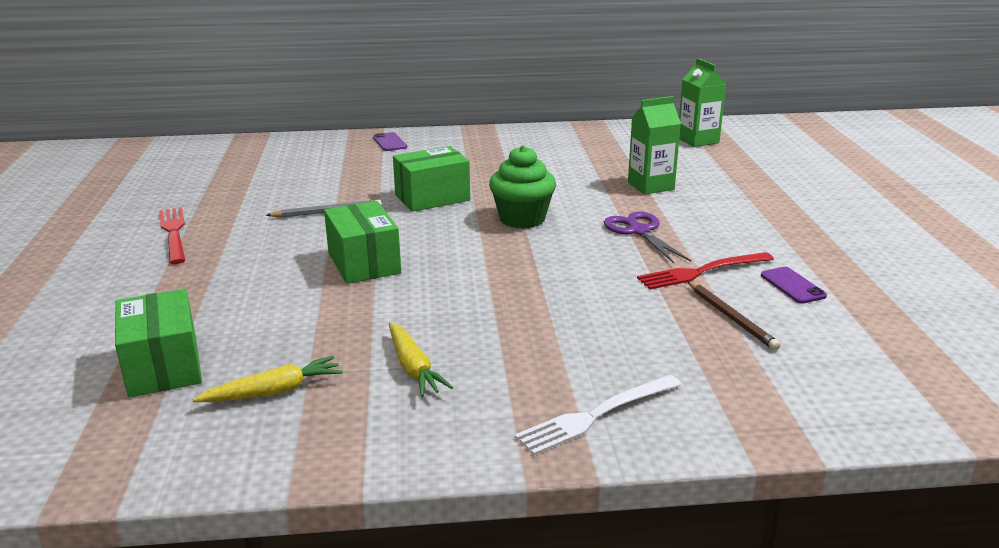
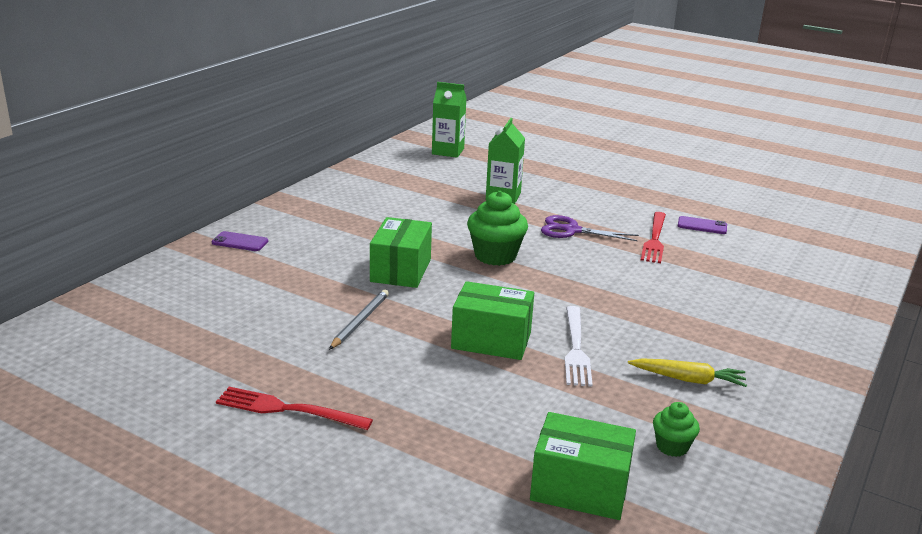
camera: 55 degrees left, 0 degrees up
(274, 391) = (672, 446): yellow carrot -> green cupcake
(596, 415) = (802, 343): white fork -> white fork (576, 349)
(731, 317) = (723, 258): brown pencil -> none

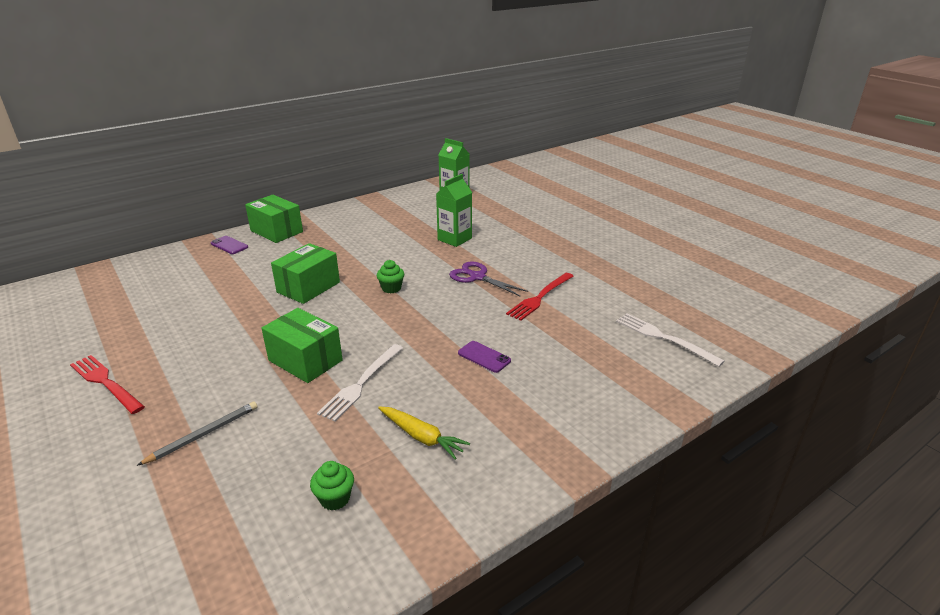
camera: 25 degrees right, 5 degrees up
(360, 321) = (233, 323): grey pencil -> grey pencil (203, 434)
(495, 256) = (391, 288): green cupcake -> green cupcake, size x0.55
(580, 488) = (218, 514): green box -> green box (276, 231)
(702, 226) = (597, 292): purple phone -> purple phone (484, 357)
(800, 255) = (663, 338): none -> white fork

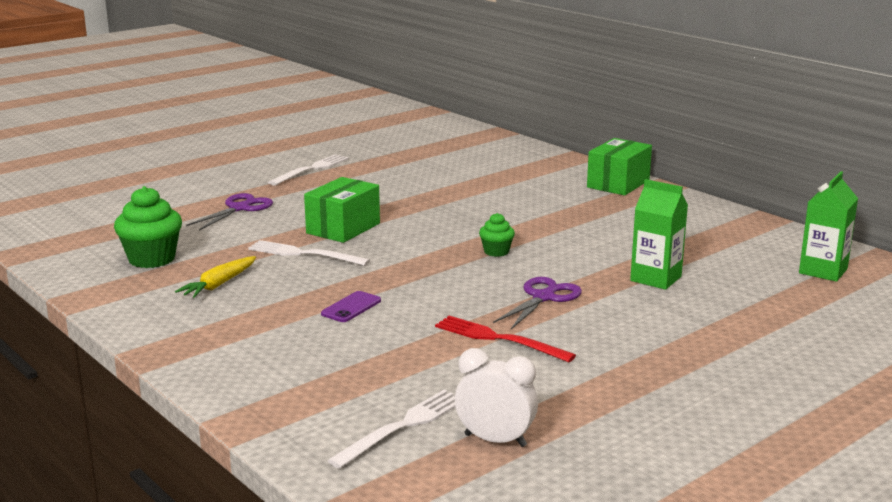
camera: 85 degrees right, 10 degrees down
(105, 382) = (311, 169): red fork -> white fork
(203, 434) = (240, 208): grey pencil -> purple scissors
(229, 245) = (569, 169): purple phone -> none
(308, 287) = (486, 214): green box -> none
(335, 498) = (152, 259): green cupcake -> green cupcake, size x1.82
(670, 307) = (495, 440): none -> white clock

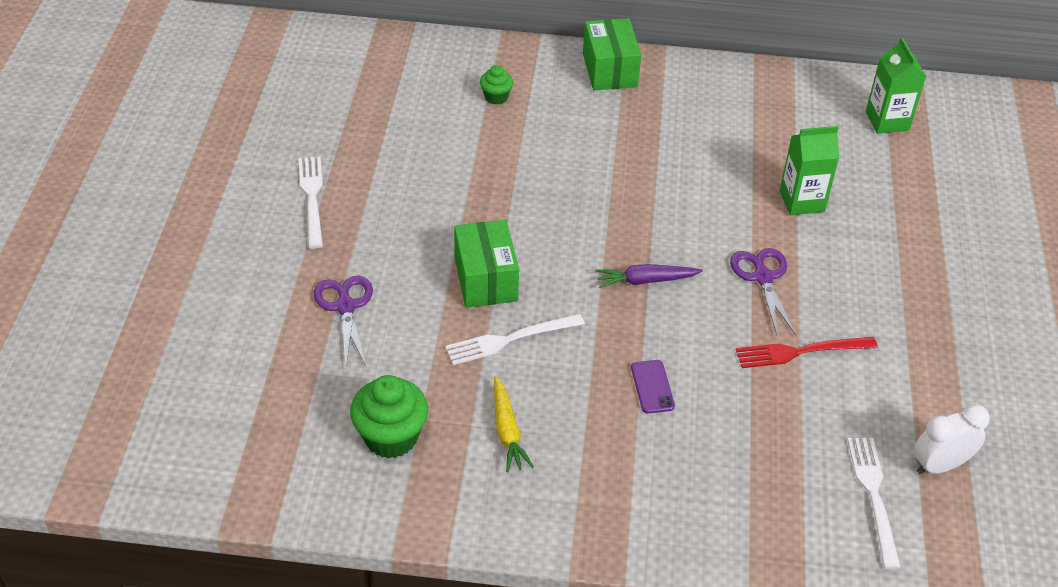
camera: 45 degrees left, 25 degrees up
(449, 266) = (645, 280): none -> purple carrot
(496, 252) = (651, 236): green cupcake -> green cupcake (496, 97)

